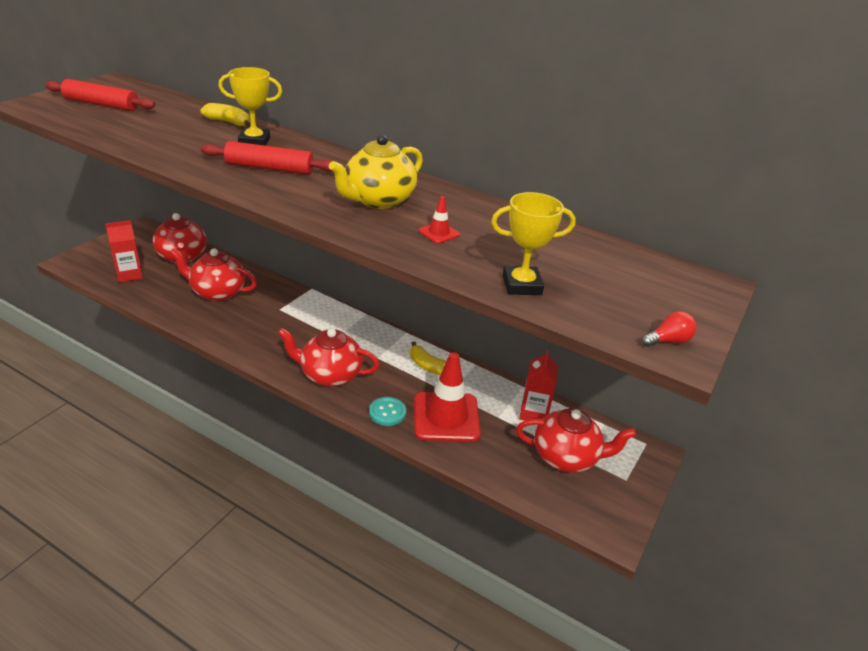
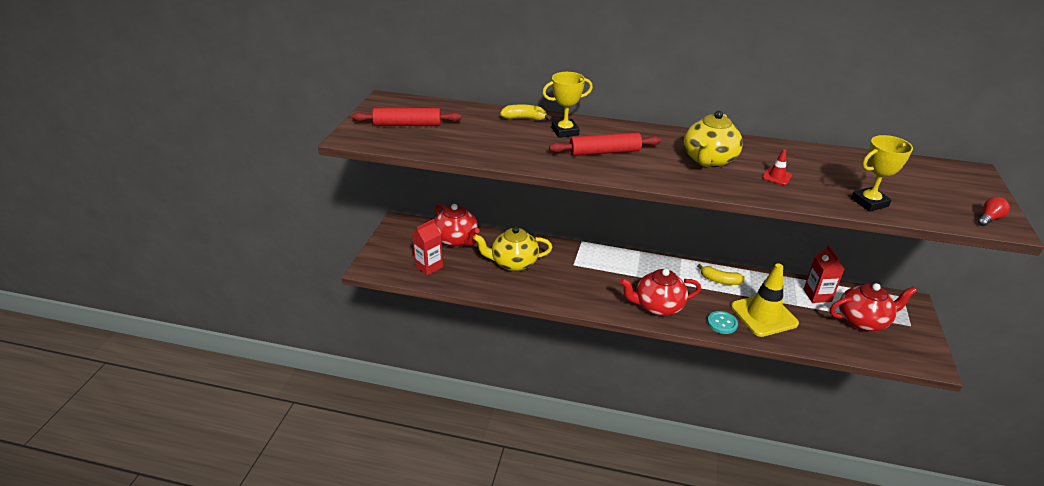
camera: 15 degrees left, 0 degrees up
(217, 292) = (513, 263): red teapot -> yellow teapot
(446, 417) = (763, 315): red traffic cone -> yellow traffic cone

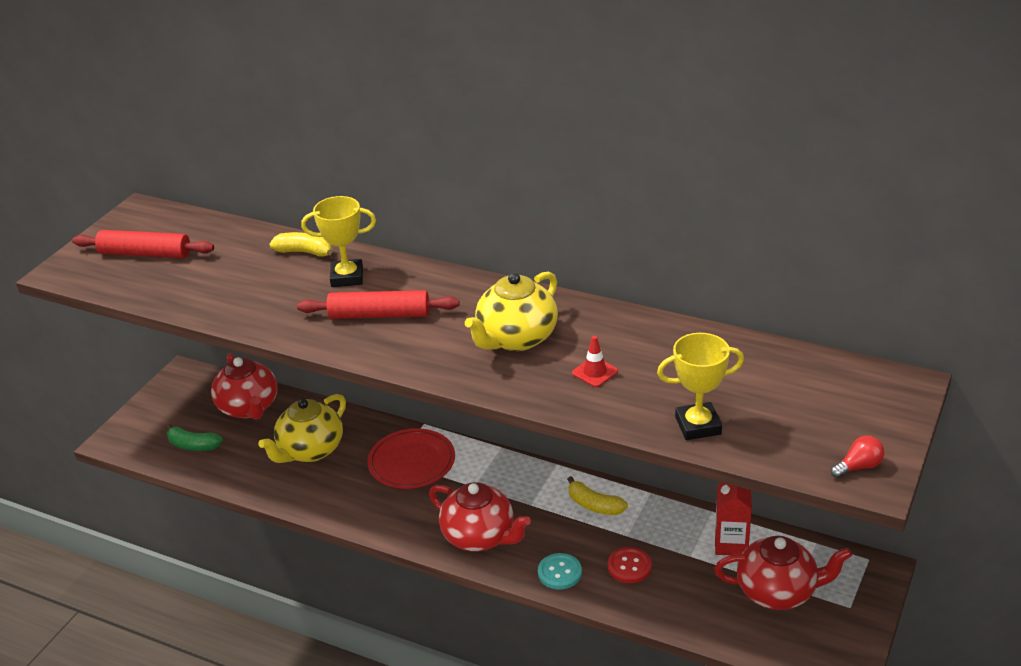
camera: 15 degrees right, 0 degrees up
(429, 266) = (193, 445): red carton -> green banana
(513, 263) = (310, 450): yellow teapot -> yellow teapot turned 60 degrees counterclockwise
(586, 265) = (412, 462): none -> red plate
(657, 306) = (480, 537): red teapot -> red teapot turned 150 degrees counterclockwise
(763, 315) = (629, 566): yellow traffic cone -> red button

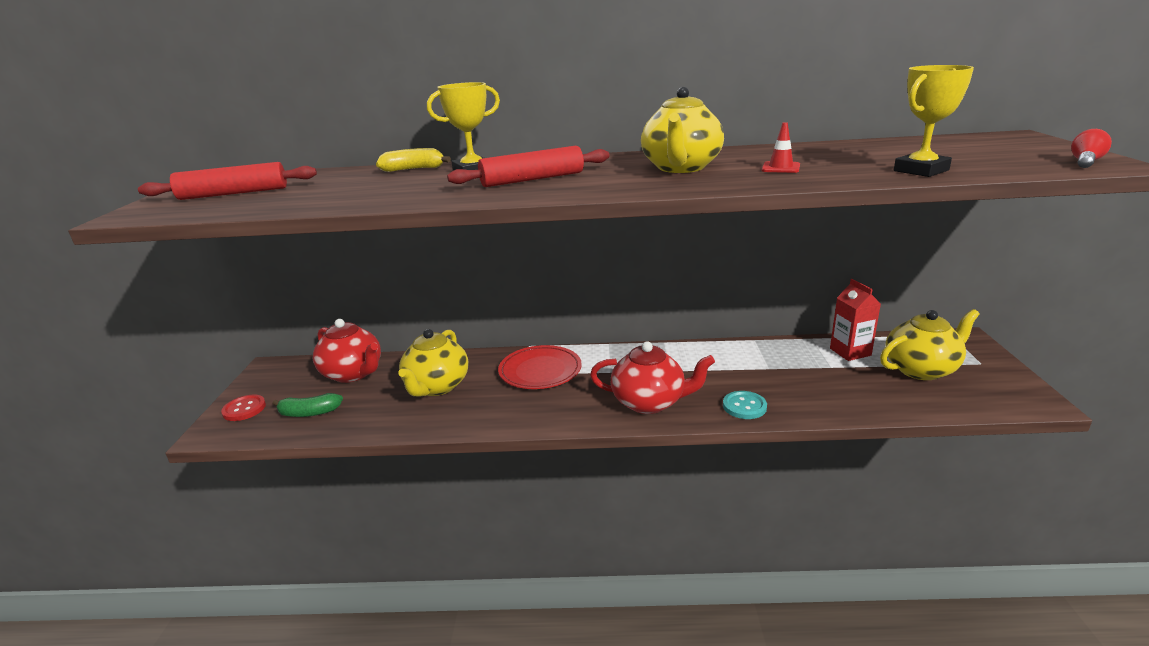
camera: 25 degrees left, 10 degrees down
(594, 505) = (721, 357): yellow banana -> none
(629, 566) = (794, 386): red button -> red button (244, 409)
(778, 592) = (921, 369): red teapot -> yellow teapot

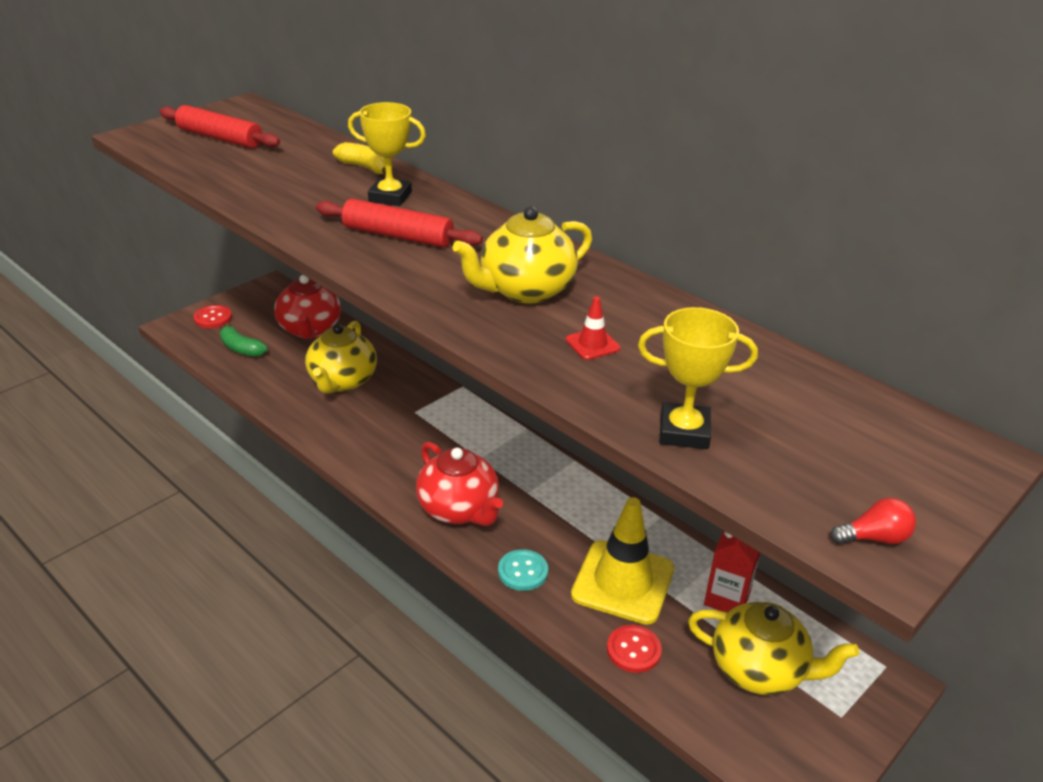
camera: 40 degrees right, 10 degrees up
(436, 387) = (342, 381): yellow teapot -> yellow teapot turned 45 degrees counterclockwise
(540, 371) = (431, 418): red plate -> none
(797, 376) = (623, 582): none -> yellow traffic cone
(864, 401) = (633, 650): none -> red button

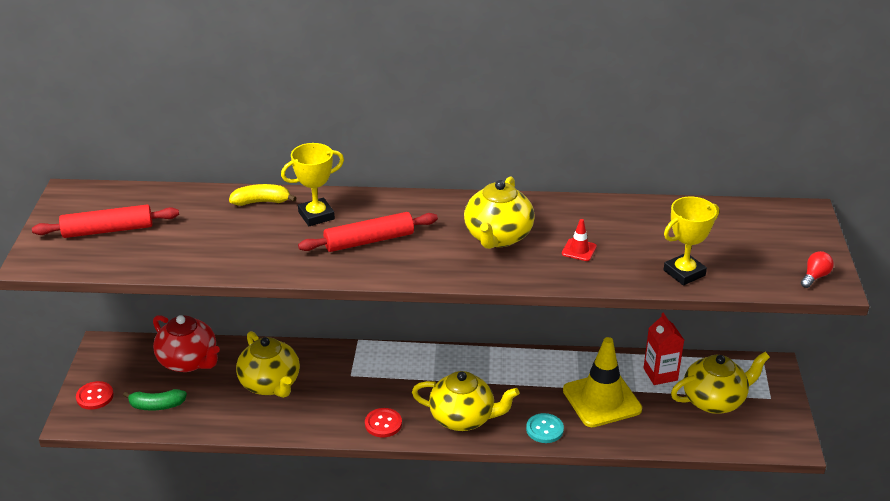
camera: 40 degrees left, 0 degrees up
(459, 509) = (463, 418): red teapot -> yellow teapot
(633, 650) = (649, 431): red button -> red button (383, 424)

